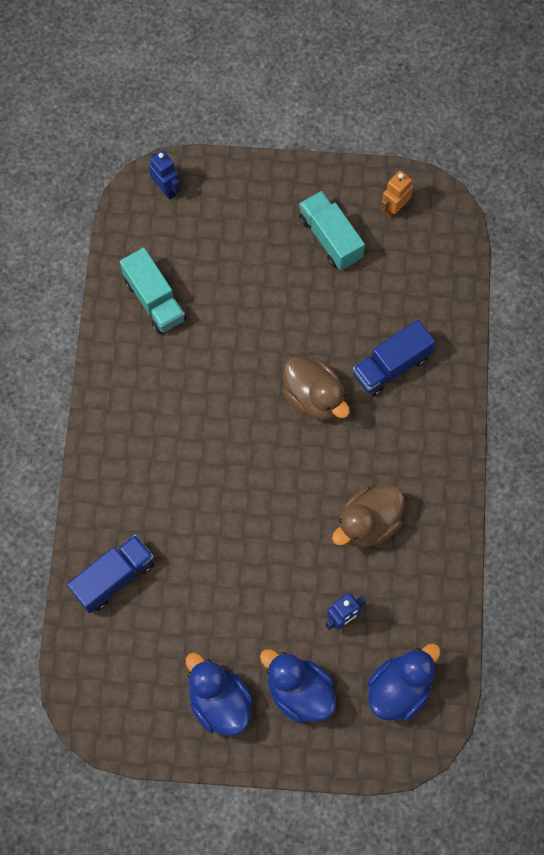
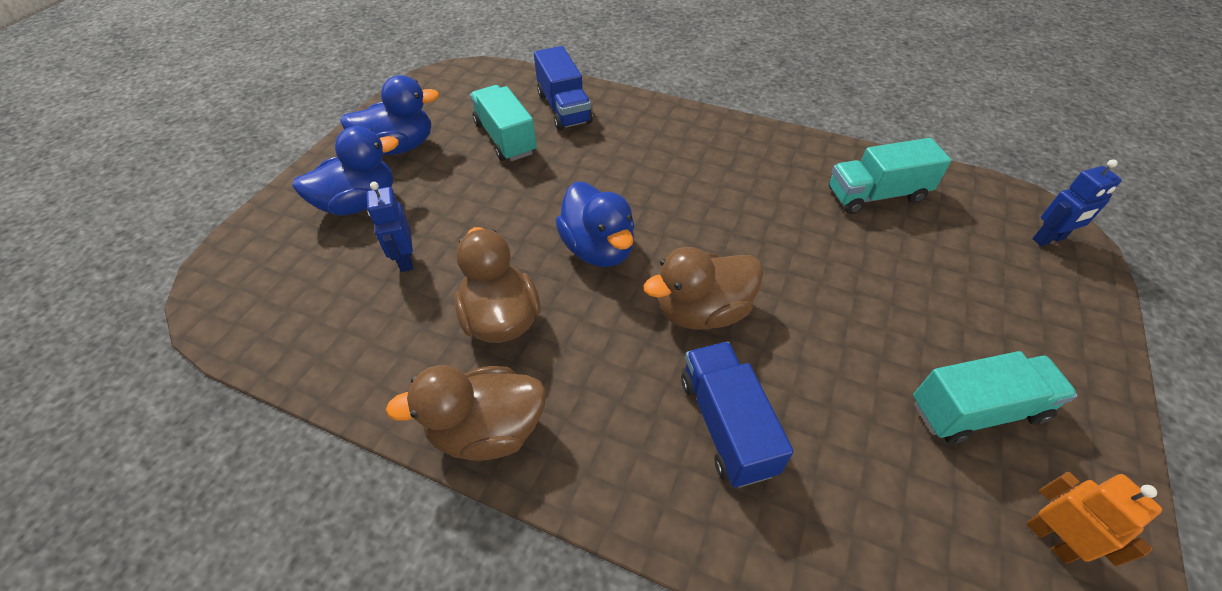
camera: 110 degrees right, 20 degrees down
(176, 611) = (505, 138): none -> turquoise truck
(399, 688) = (286, 288): blue duck -> blue duck (598, 249)
(446, 494) = (487, 430): none -> brown duck

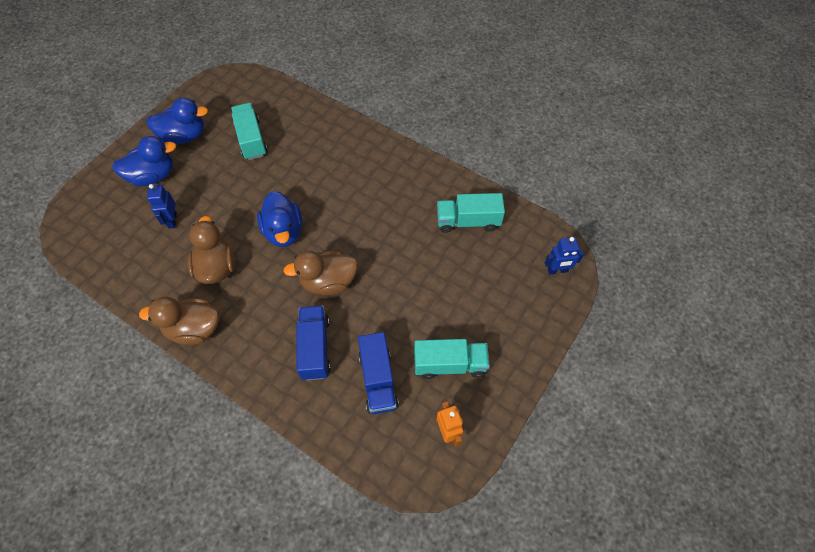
camera: 10 degrees right, 10 degrees up
(564, 108) = (296, 120): blue truck -> blue truck (378, 380)

